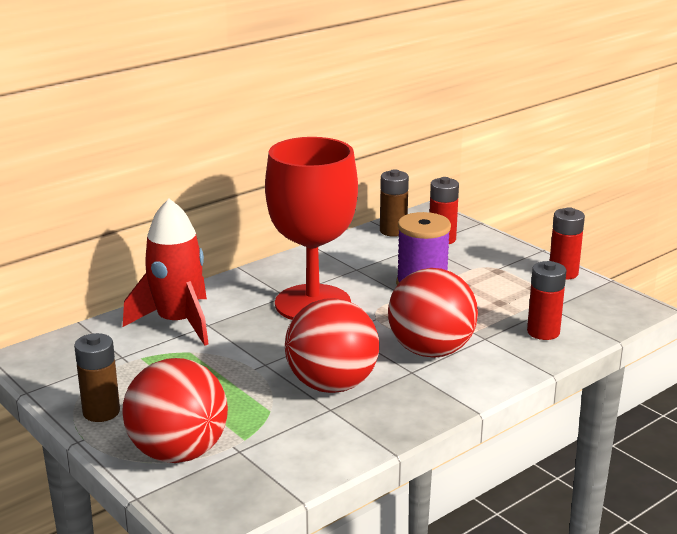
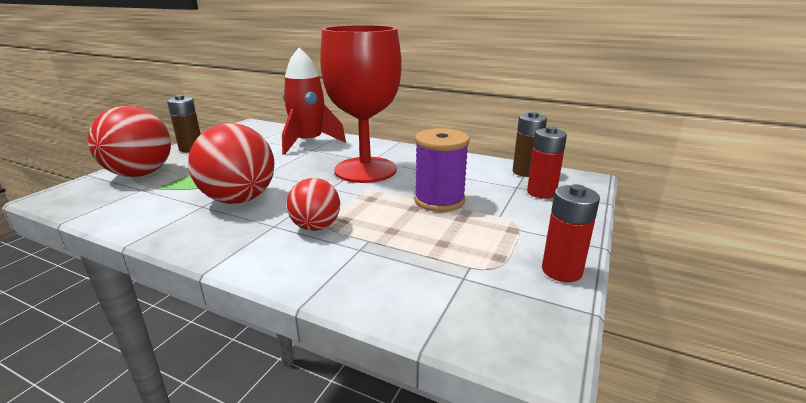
camera: 65 degrees right, 0 degrees up
(431, 351) = (316, 227): red ball -> red ball, size x0.59
(543, 332) = (398, 282): red battery -> none

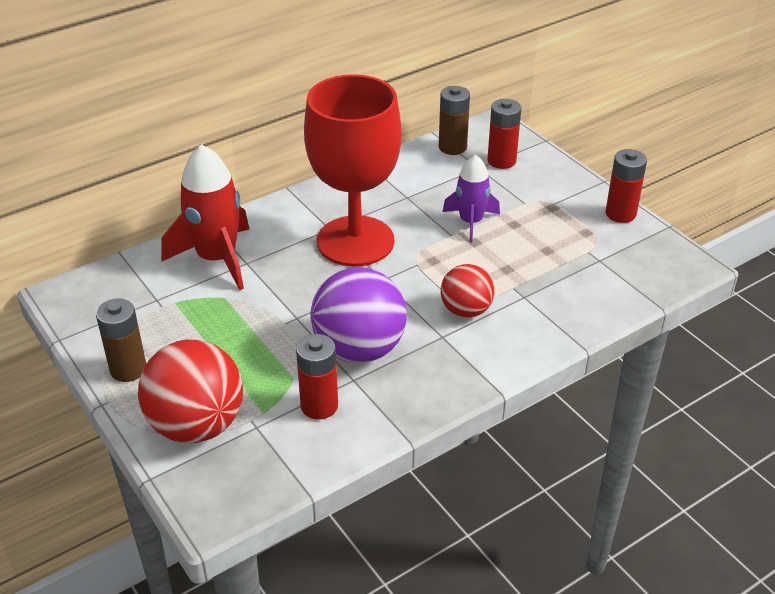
camera: 60 degrees left, 15 degrees up
(167, 202) = (319, 406): none -> red battery
(239, 199) = (359, 349): red ball -> purple ball
(439, 200) = (470, 222): purple spool -> purple rocket

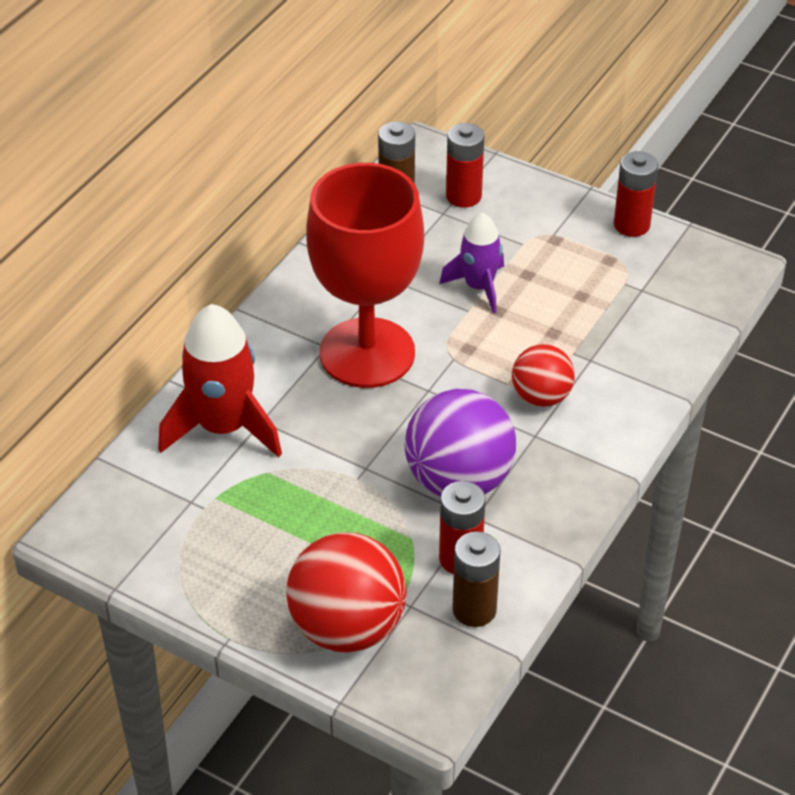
camera: 25 degrees left, 5 degrees up
(128, 369) = (223, 594): brown battery -> brown battery (474, 610)

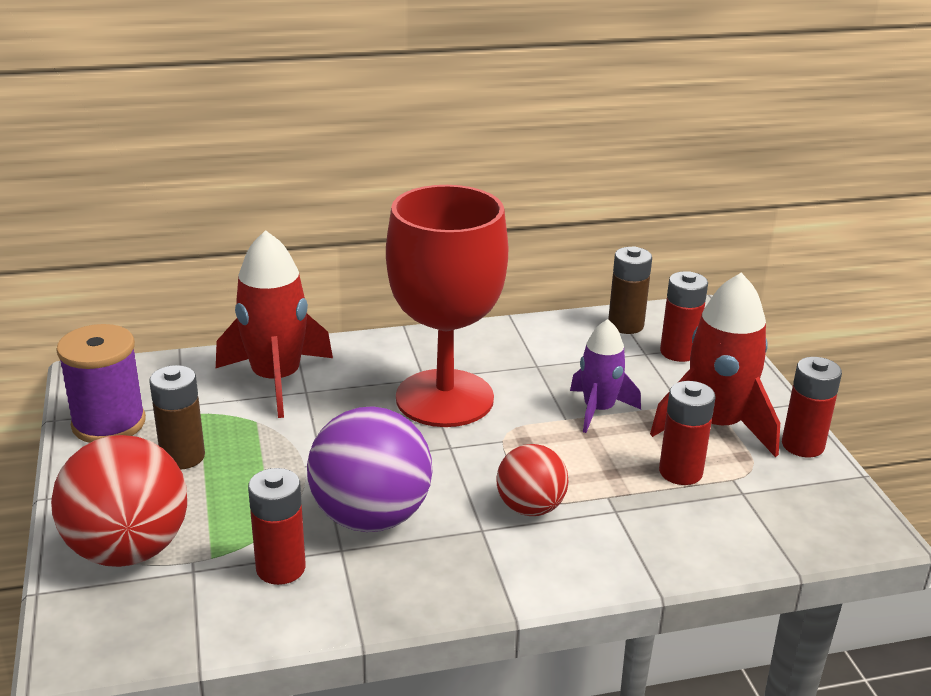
camera: 45 degrees right, 15 degrees down
(163, 558) = (109, 423): none -> purple spool
(474, 610) = (228, 610): brown battery -> brown battery (183, 457)
(564, 246) = (716, 425): none -> red rocket
(590, 301) = (680, 472): none -> red battery

